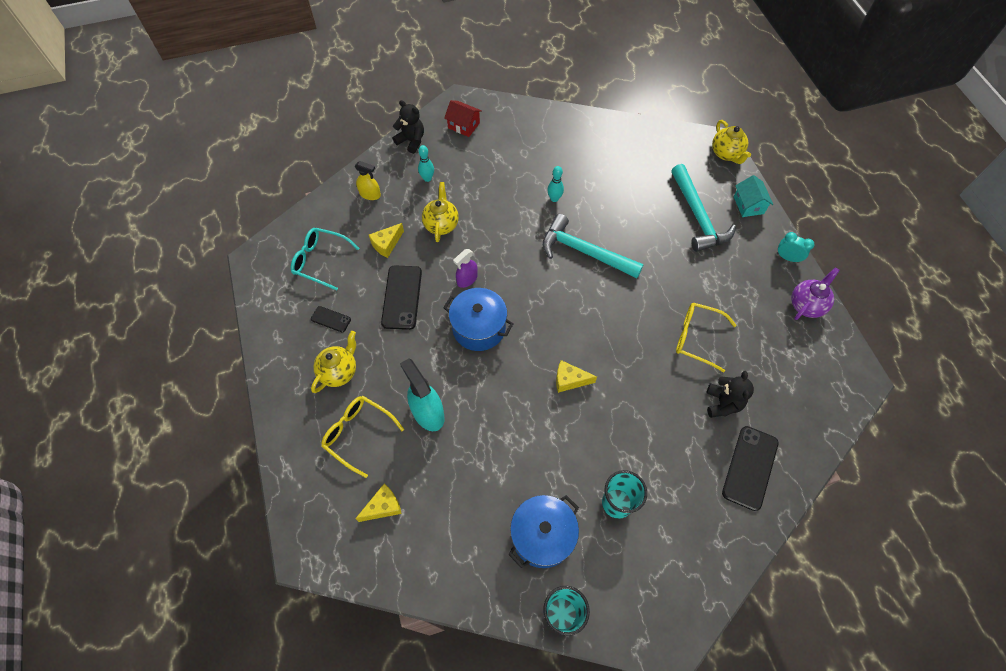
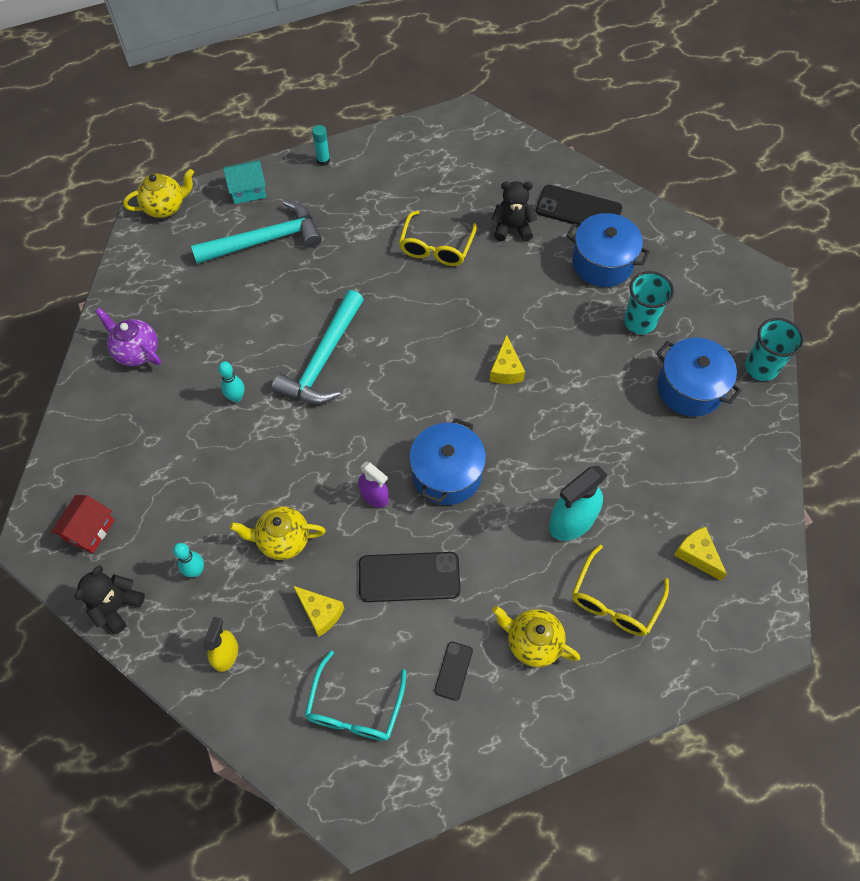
camera: 95 degrees left, 0 degrees up
(685, 480) = (602, 263): none -> blue pot
(787, 258) = (323, 160): turquoise clock -> turquoise glue stick
(806, 305) = (384, 149): purple teapot -> purple teapot (137, 352)

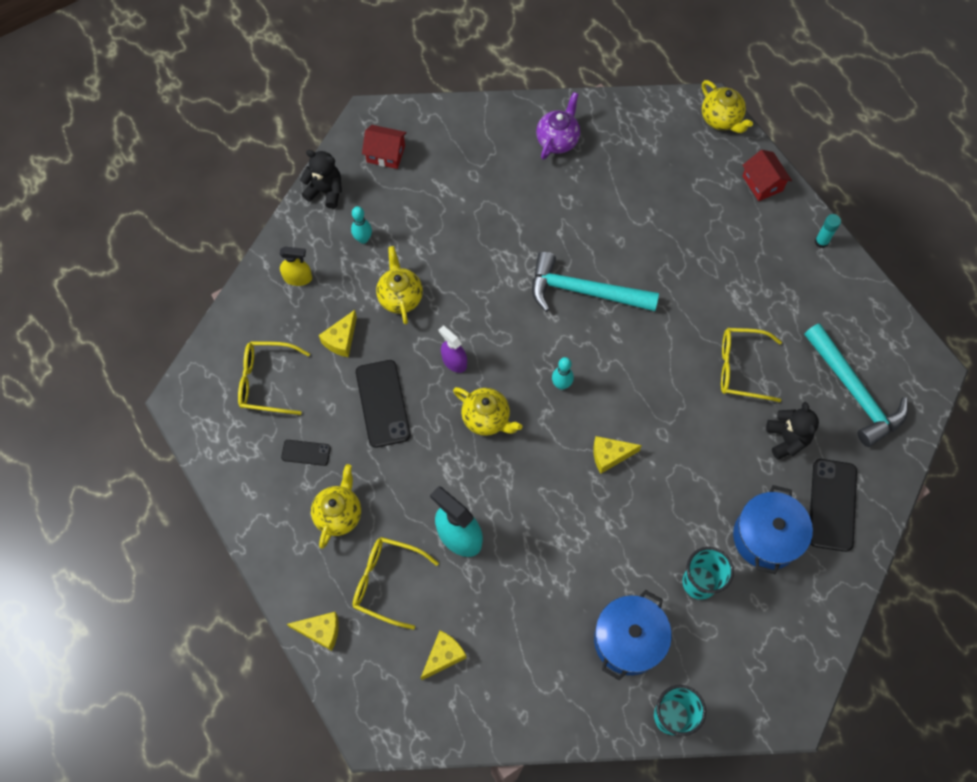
camera: 80 degrees right, 5 degrees up
(236, 397) = (529, 229): turquoise bowling pin -> turquoise bowling pin (561, 384)
(248, 190) = (762, 183): turquoise house -> red house
(265, 240) = (706, 212): turquoise hammer -> turquoise hammer (854, 391)
(354, 708) = (266, 381): turquoise glasses -> yellow glasses
(374, 496) = (454, 361): purple spray bottle -> purple spray bottle turned 105 degrees clockwise
(447, 474) = (486, 419): blue pot -> yellow teapot
(663, 678) = (321, 631): none -> yellow cheese

